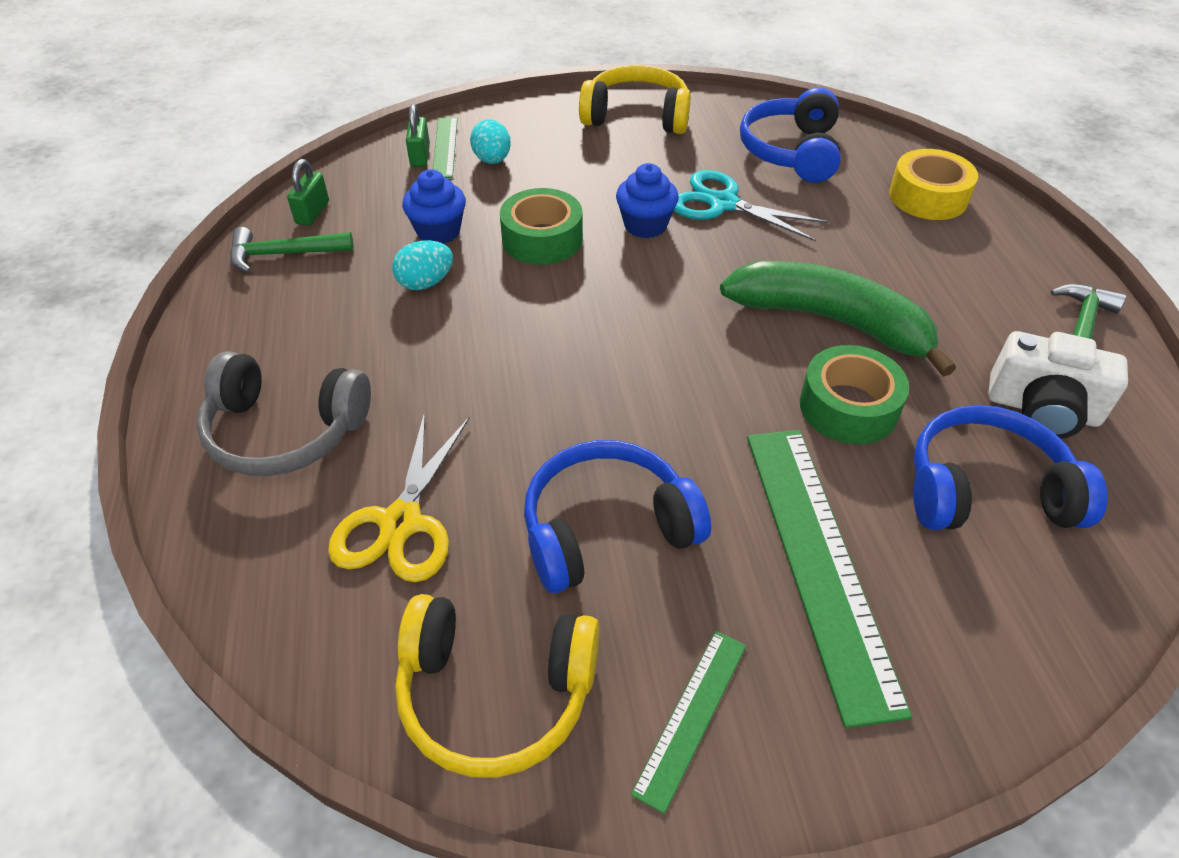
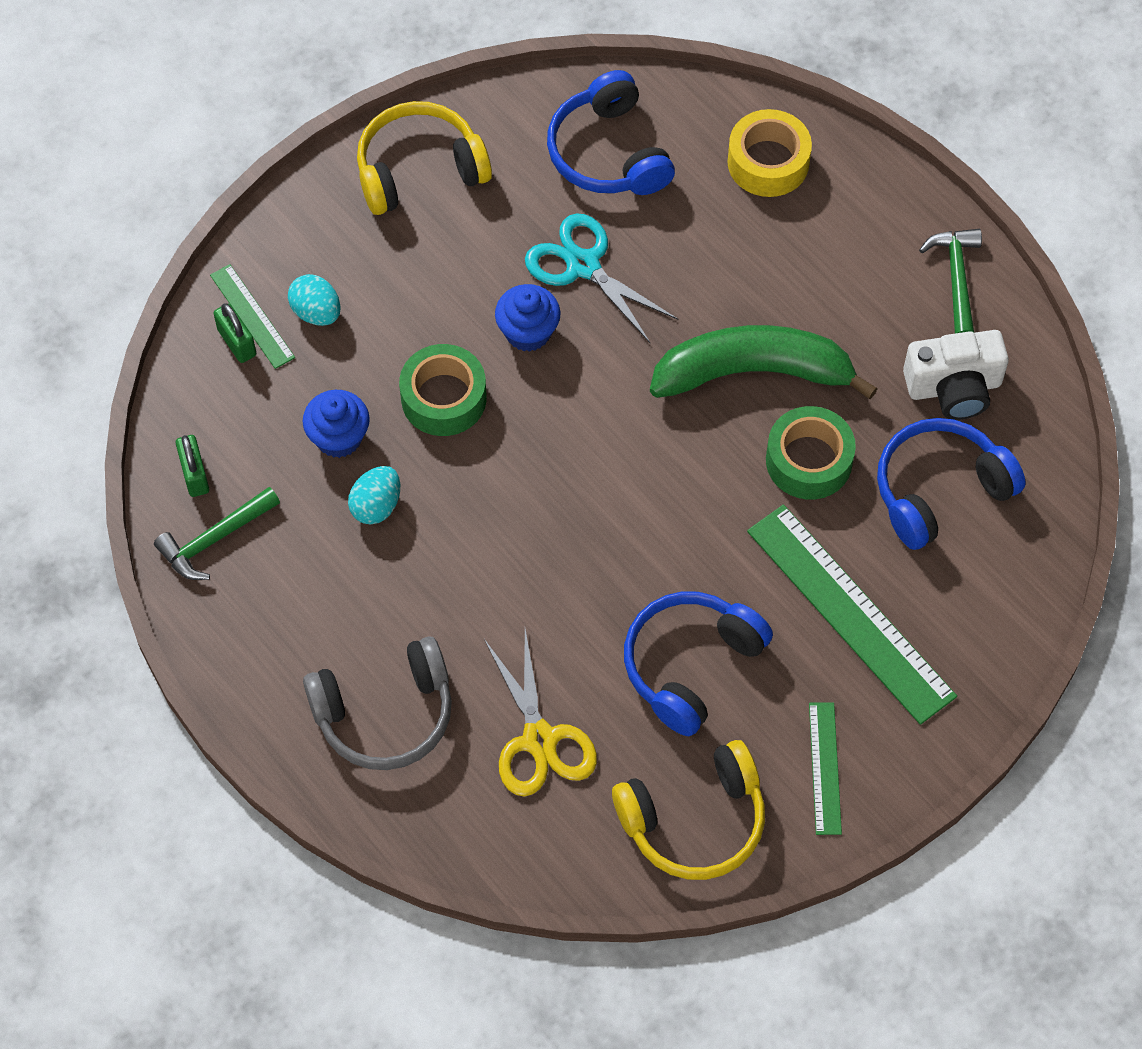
camera: 30 degrees left, 15 degrees up
(723, 204) = (583, 265): turquoise scissors -> turquoise scissors turned 45 degrees clockwise

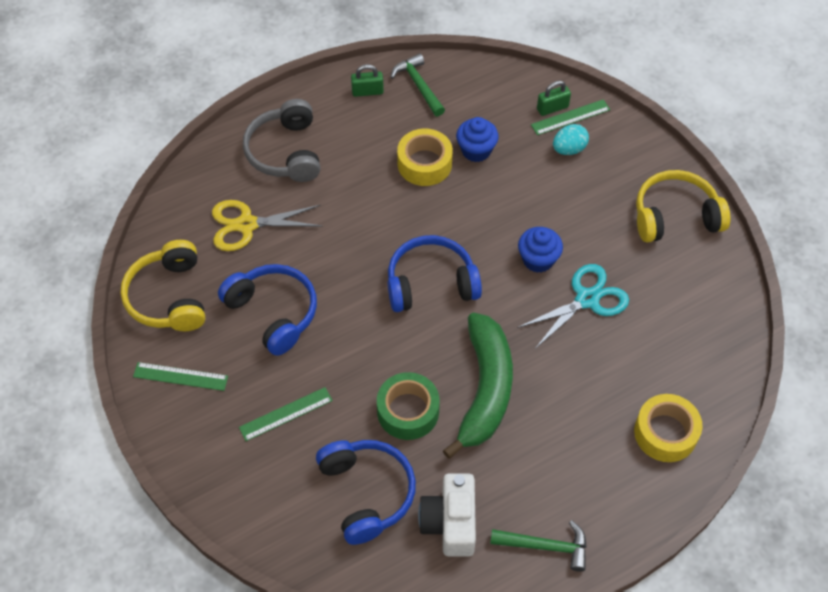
camera: 100 degrees right, 5 degrees down
(194, 474) = (464, 80): green padlock -> green padlock (367, 91)
(376, 506) = (424, 164): turquoise egg -> yellow tape
(419, 169) = (675, 216): yellow headphones -> yellow headphones turned 90 degrees counterclockwise
(443, 398) = (495, 207): green tape -> none
(608, 153) = (681, 329): blue headphones -> blue headphones (431, 283)
(850, 613) = (285, 414): green ruler -> green ruler, size x0.51

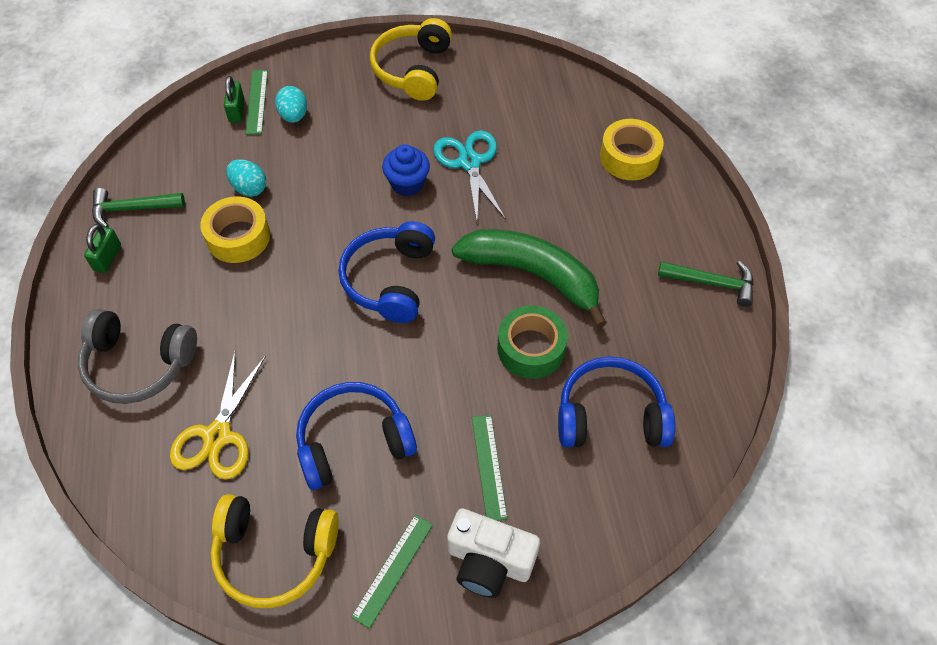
camera: 70 degrees left, 0 degrees up
(450, 522) = (665, 351): white camera -> white camera (489, 561)
(476, 150) = (249, 188): blue cupcake -> turquoise egg
(545, 546) = (712, 283): green hammer -> green hammer turned 75 degrees clockwise

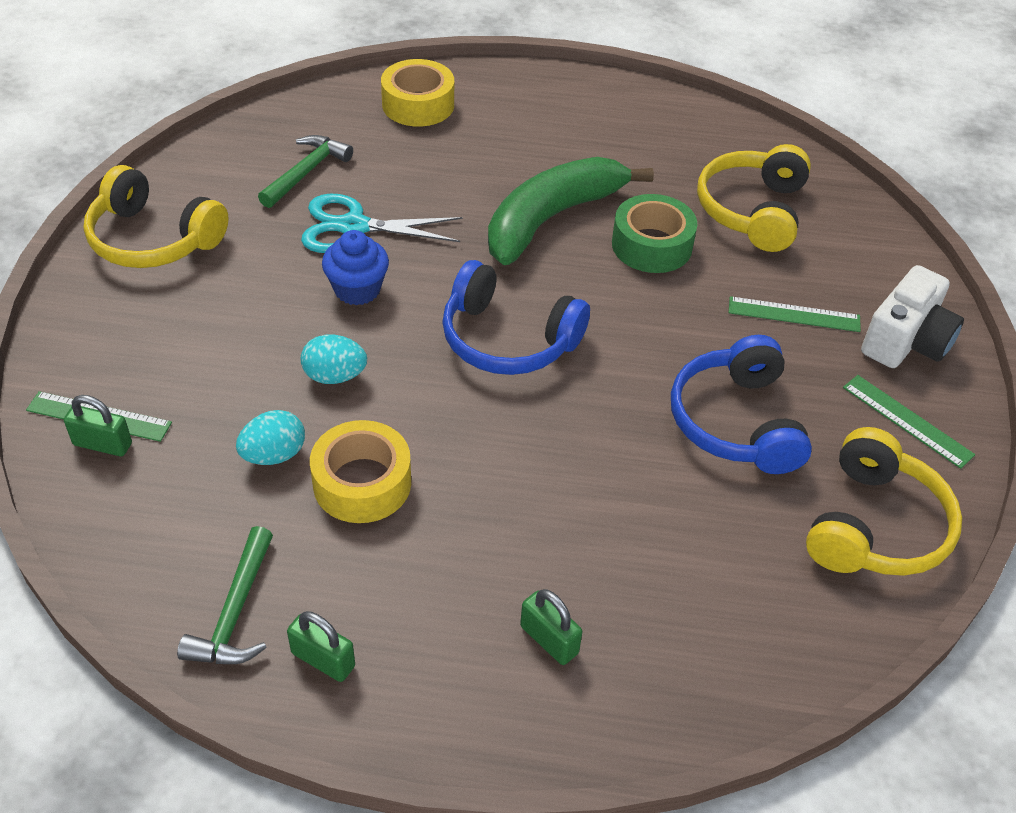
camera: 75 degrees left, 10 degrees down
(138, 364) = (549, 640): grey headphones -> green padlock
(217, 436) = (695, 559): yellow scissors -> none
(293, 116) = (159, 379): turquoise egg -> turquoise egg (335, 376)
(610, 415) = (752, 211): blue headphones -> yellow headphones
(712, 283) = (614, 100): green hammer -> green hammer (306, 172)

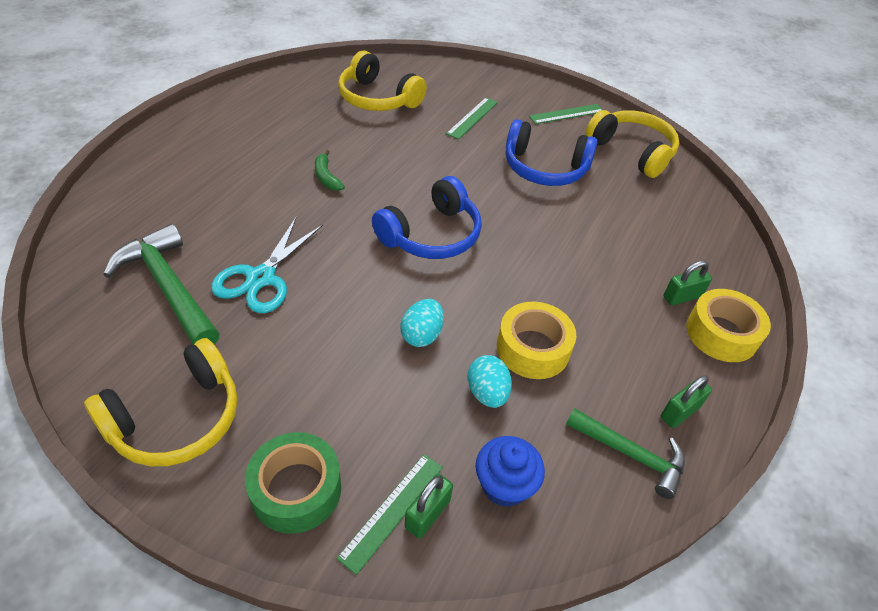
camera: 70 degrees left, 0 degrees up
(306, 172) = (168, 287): green hammer -> green hammer, size x1.54
(357, 289) = (335, 296): blue cupcake -> blue cupcake (504, 485)
(418, 104) = (140, 199): yellow tape -> yellow tape (721, 333)
(551, 219) = (326, 177): green banana -> green banana, size x0.40
(652, 245) = (382, 145): green tape -> green tape (296, 489)
(906, 341) = (511, 92): white camera -> none

